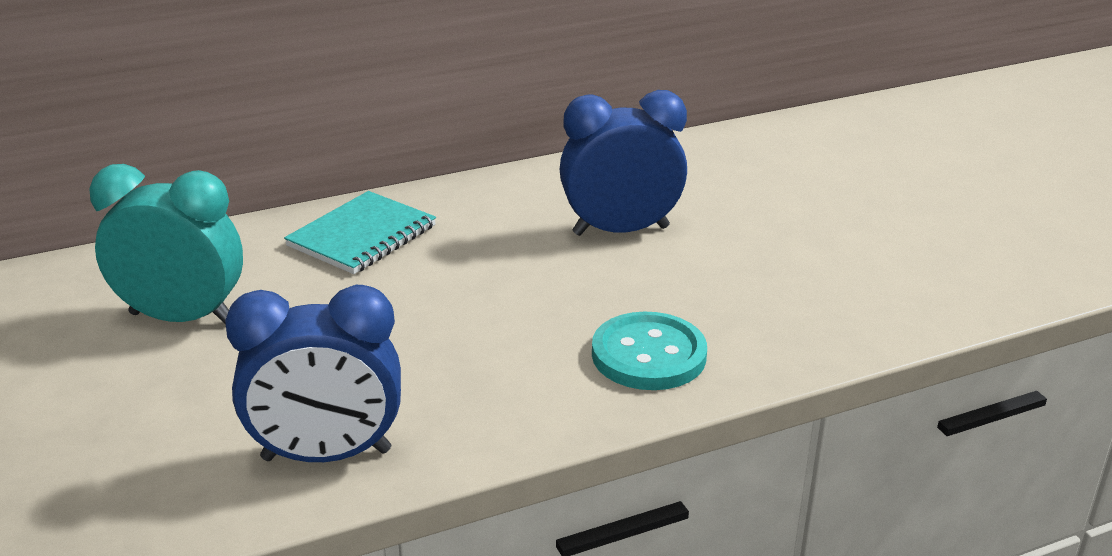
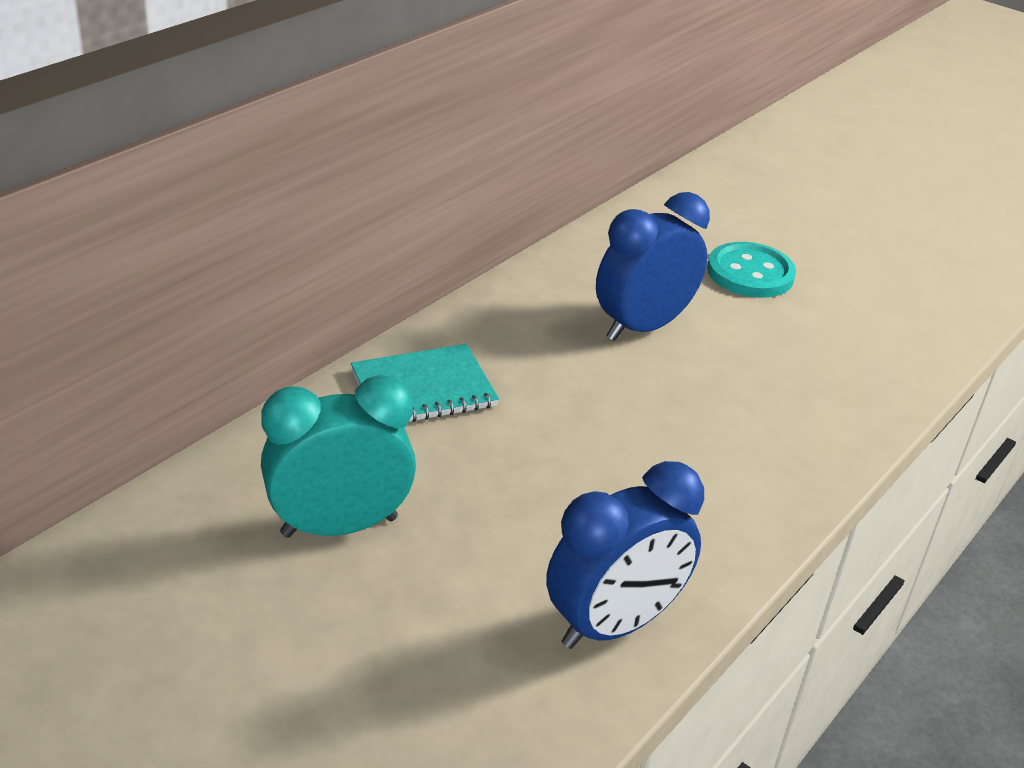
camera: 30 degrees left, 5 degrees up
(362, 236) = (424, 389): turquoise notebook -> turquoise notebook turned 60 degrees clockwise
(648, 355) = (774, 445): turquoise button -> turquoise button (750, 273)

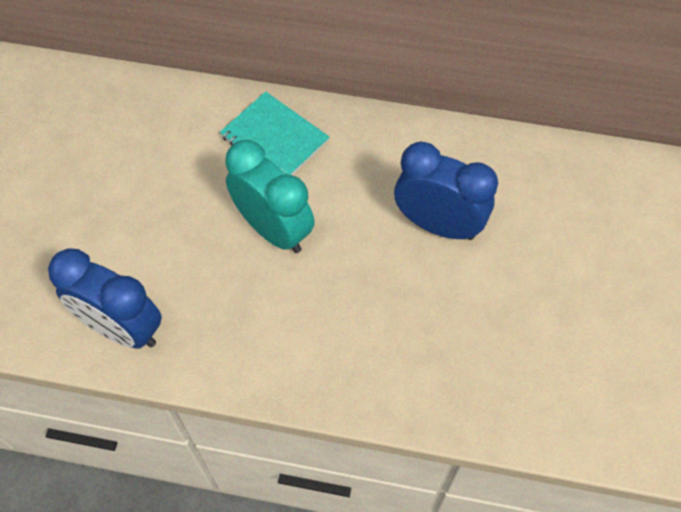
camera: 65 degrees right, 25 degrees up
(339, 526) = (126, 162): turquoise clock -> turquoise clock (273, 229)
(750, 273) = (573, 266): turquoise button -> none

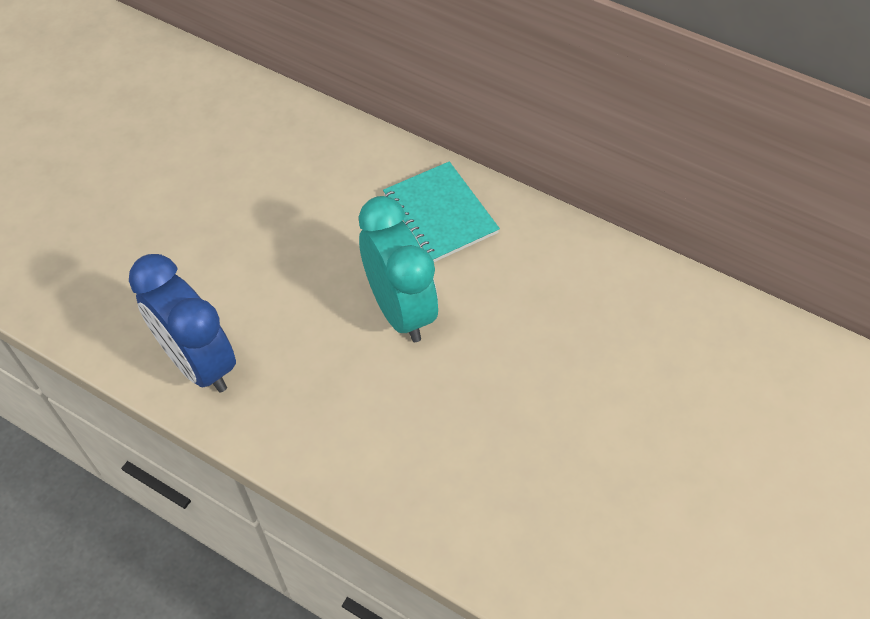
camera: 20 degrees right, 5 degrees down
(438, 225) = (586, 361): blue clock -> none

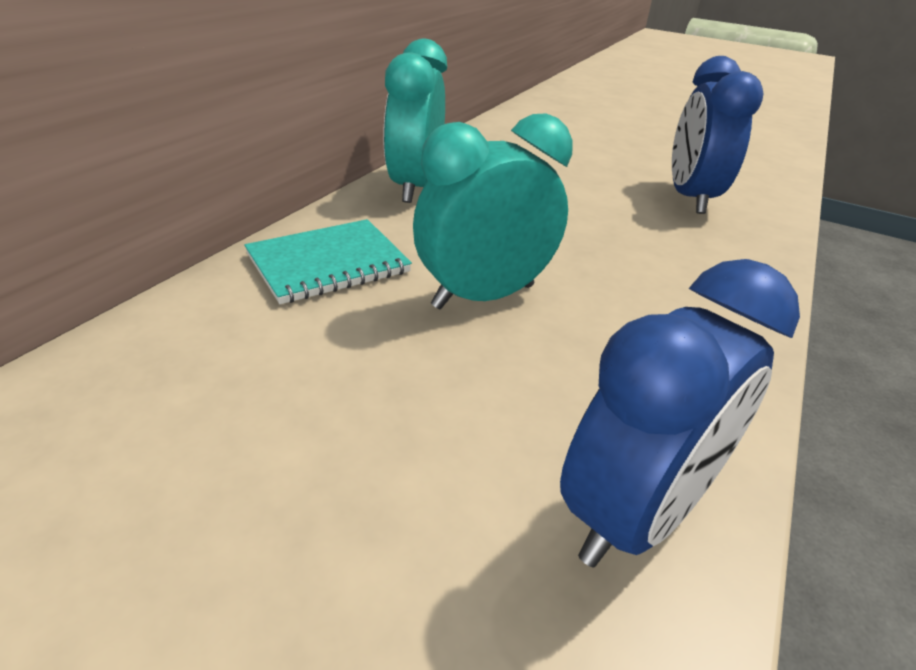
camera: 95 degrees left, 20 degrees down
(591, 265) = (415, 187): none -> turquoise clock
(622, 535) = (690, 198): none -> blue clock

